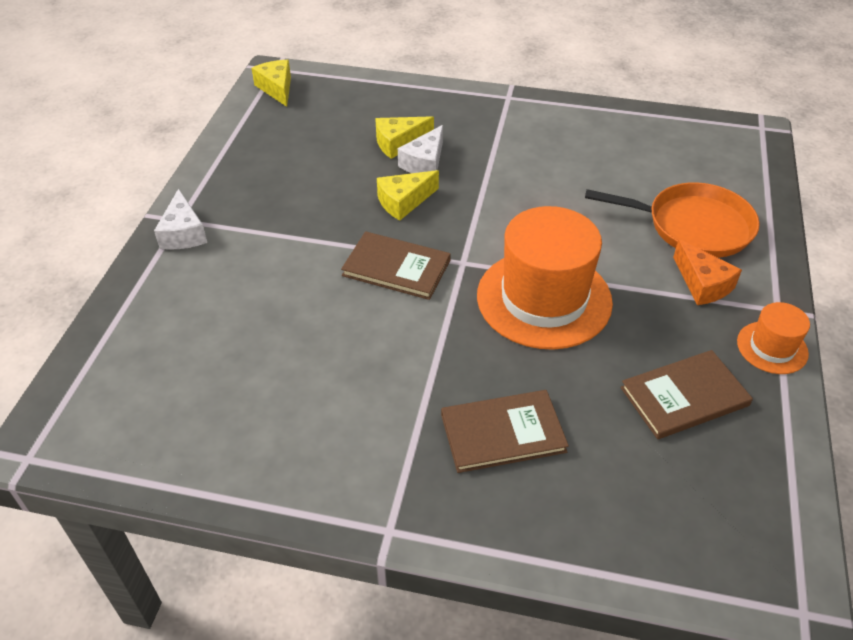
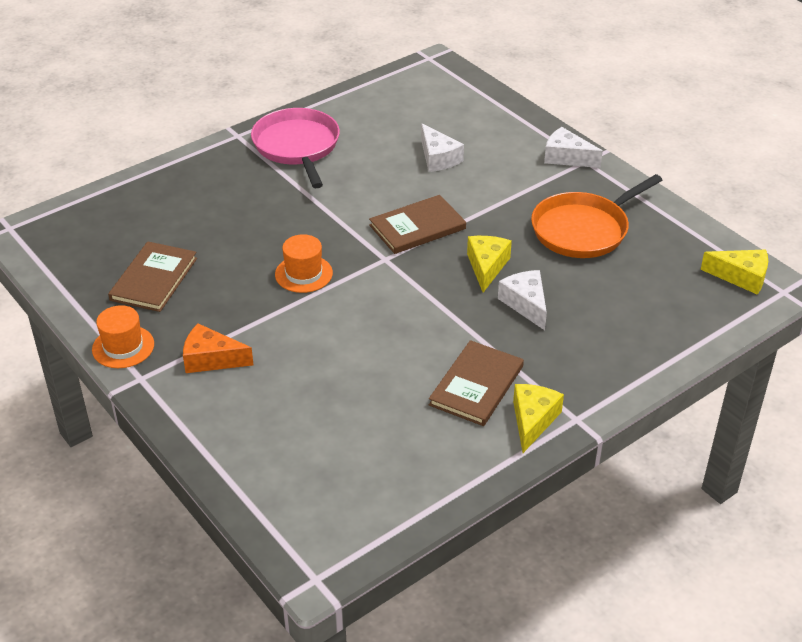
camera: 130 degrees right, 5 degrees down
(266, 317) = (438, 158): none -> white cheese
(355, 449) = (297, 146): none -> pink pan
(399, 143) = (571, 305): yellow cheese -> yellow cheese (532, 420)
(502, 433) = (235, 197): brown book -> brown book (476, 385)
(544, 299) = (303, 274): orange hat -> orange hat, size x0.48
(693, 226) = (265, 403): orange pan -> orange pan (583, 230)

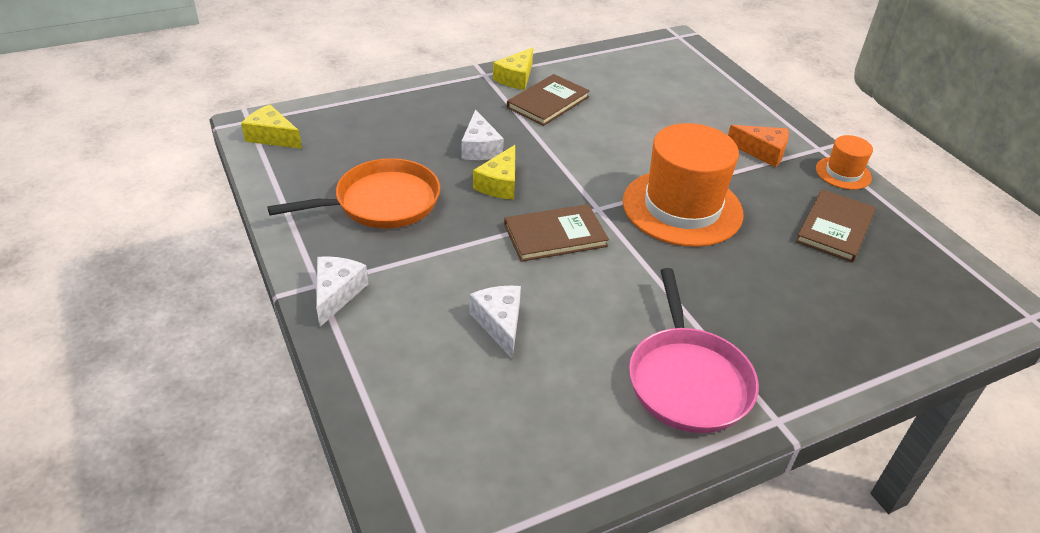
camera: 170 degrees left, 0 degrees up
(303, 274) = (682, 207): orange hat -> orange hat, size x2.06
(566, 157) = (336, 293): white cheese -> white cheese turned 120 degrees counterclockwise

